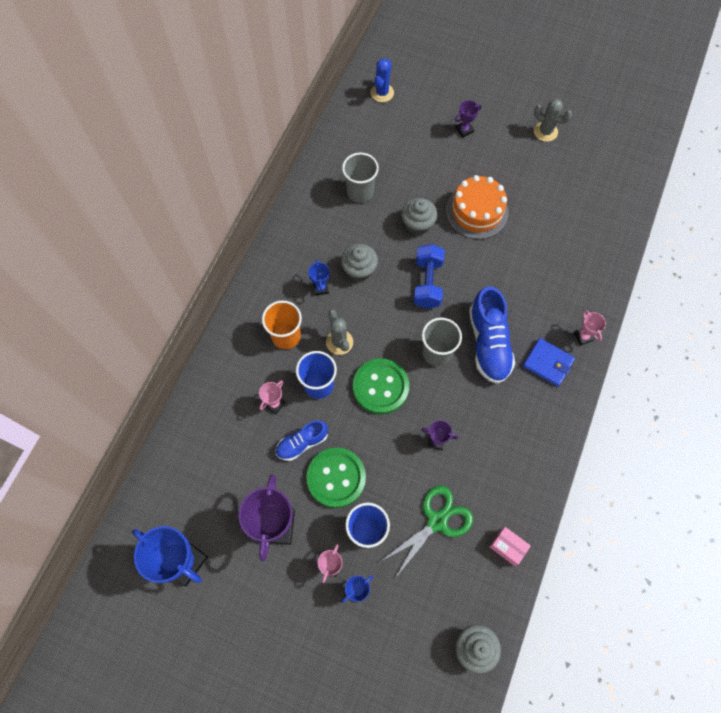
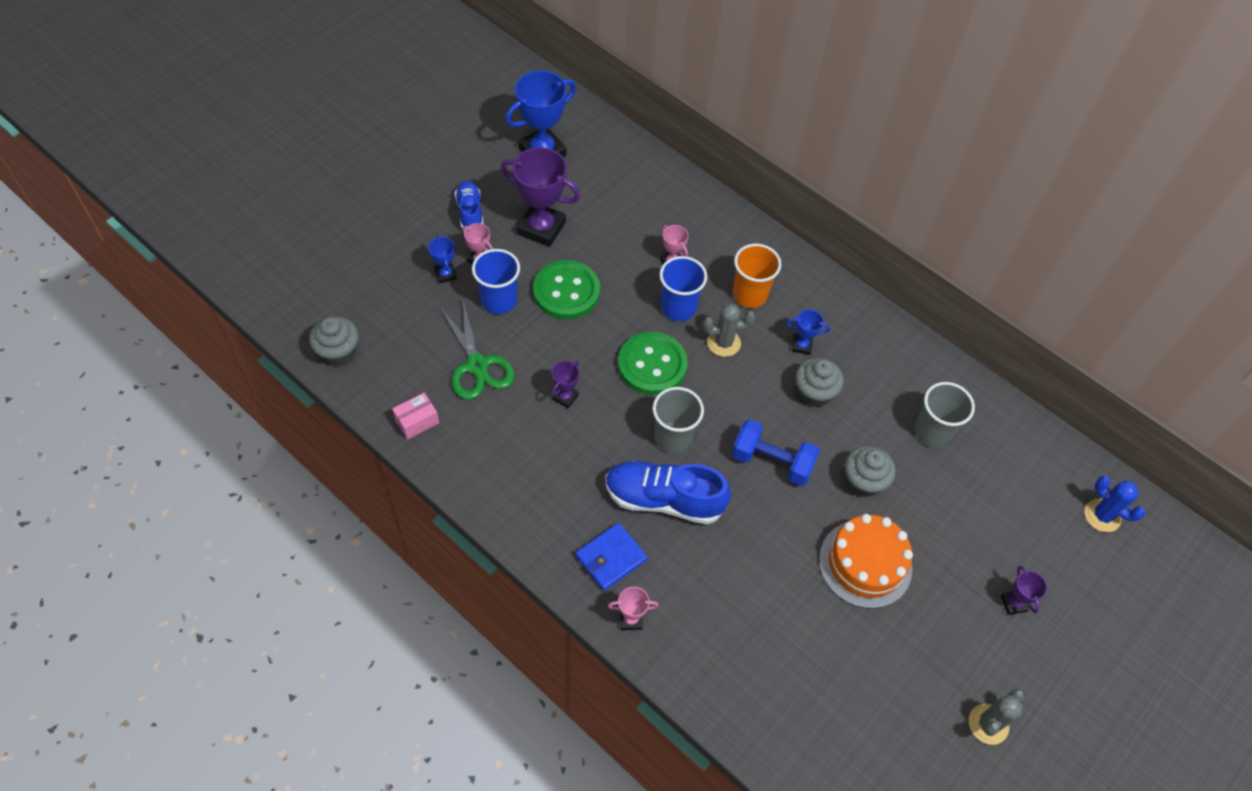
camera: 105 degrees right, 10 degrees down
(302, 443) = (617, 273): blue shoe -> blue shoe (470, 212)

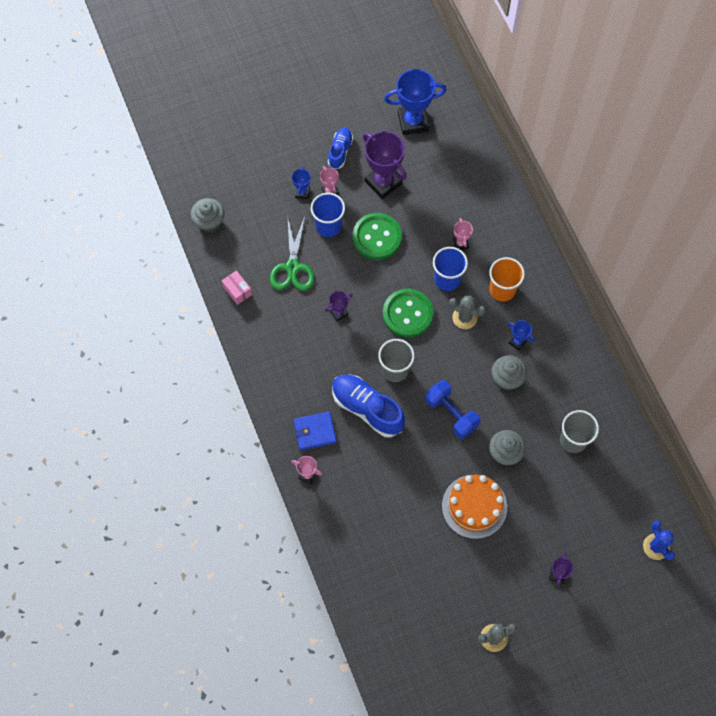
camera: 30 degrees right, 10 degrees up
(417, 421) = (237, 291): pink box -> pink box turned 60 degrees clockwise

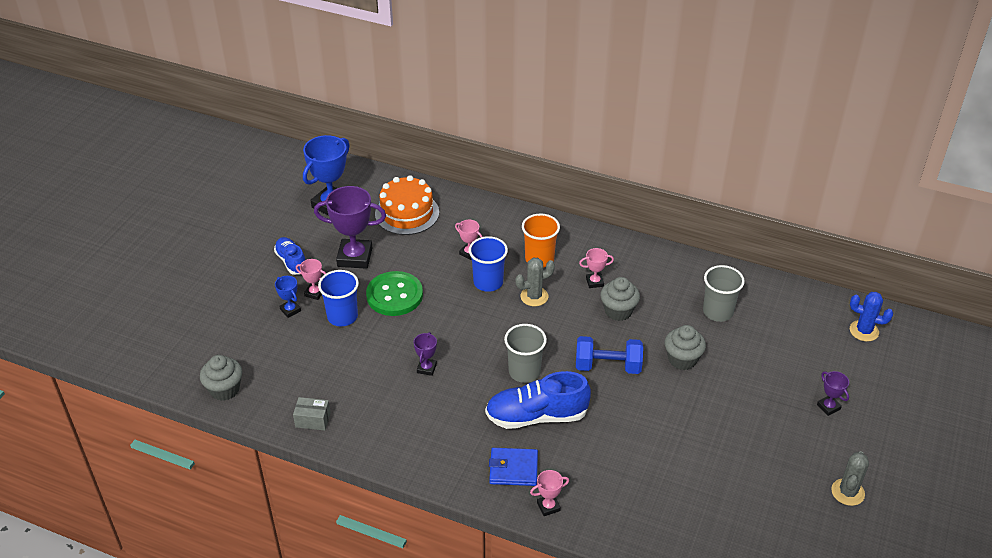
camera: 45 degrees left, 25 degrees down
(237, 291) = (313, 420): pink box -> grey box
(292, 267) = (345, 366): green scissors -> none
(315, 432) = (513, 469): blue wallet -> blue wallet turned 60 degrees clockwise
(407, 314) = (485, 327): green button -> none
(474, 506) = (709, 414): orange cake -> orange cake (407, 213)
(518, 342) = (594, 282): blue trophy -> pink trophy

